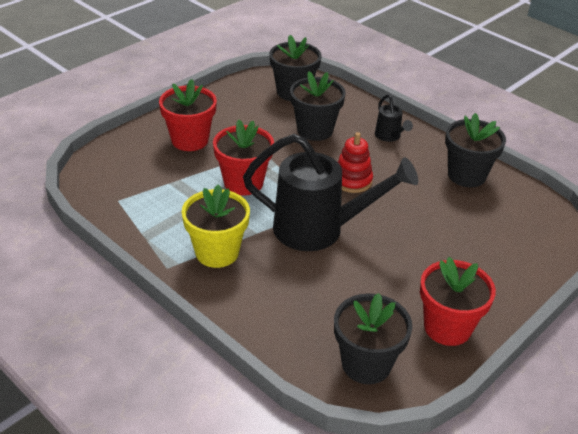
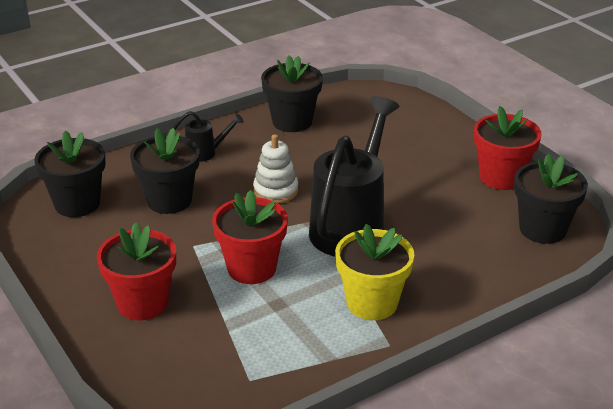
camera: 75 degrees left, 5 degrees down
(352, 180) = (275, 191): red stacking toy -> white stacking toy

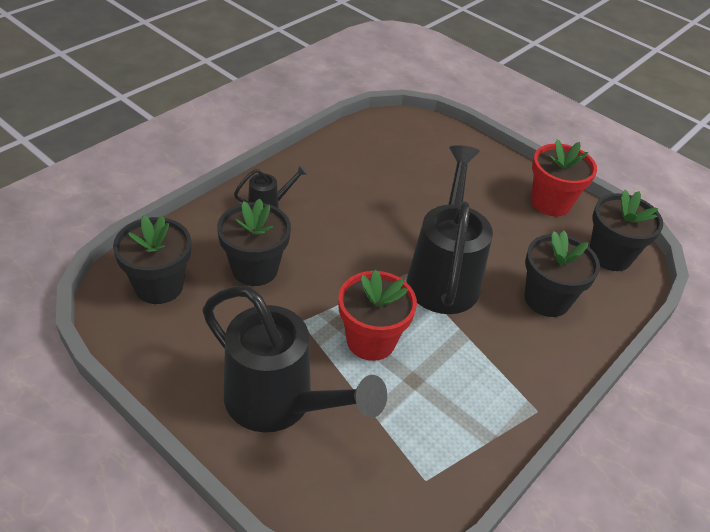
camera: 20 degrees left, 10 degrees up
(142, 303) = (278, 403): red flower pot -> black watering can
(275, 191) = (355, 243): white stacking toy -> none
(292, 121) = (337, 160): black flower pot -> black flower pot (547, 299)
(372, 303) = (501, 364): yellow flower pot -> none

